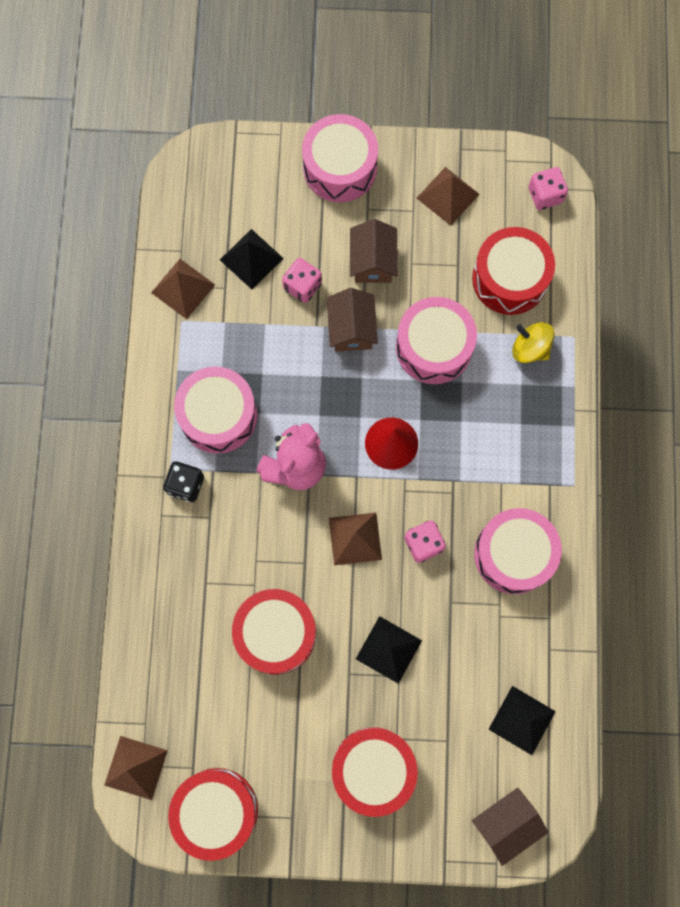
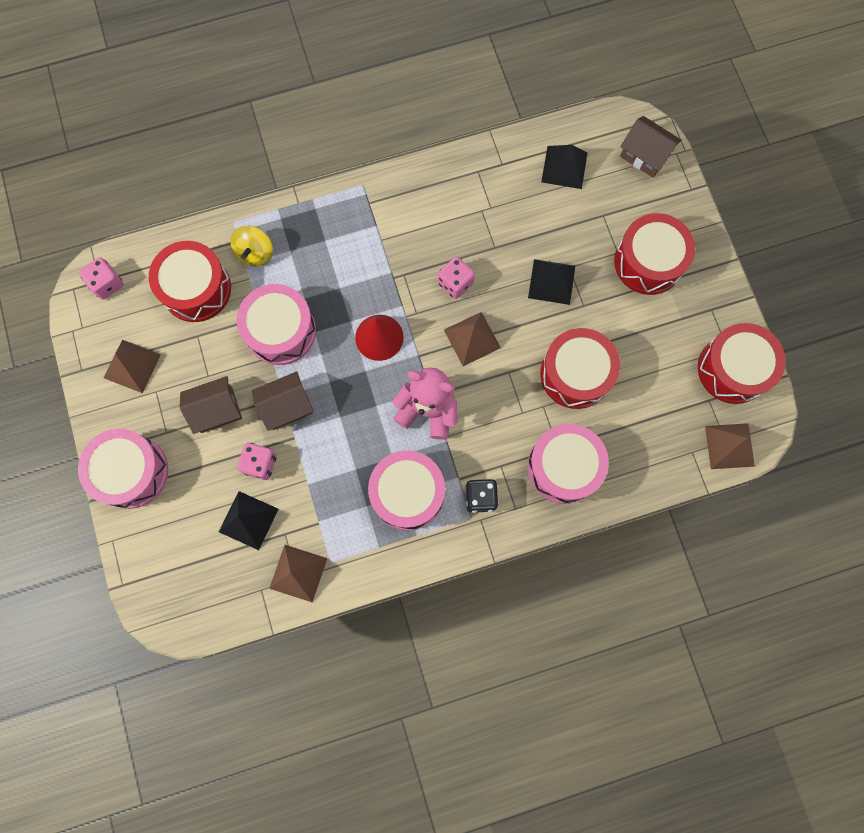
camera: 110 degrees left, 0 degrees up
(513, 554) = (437, 212): pink drum -> pink drum (563, 467)

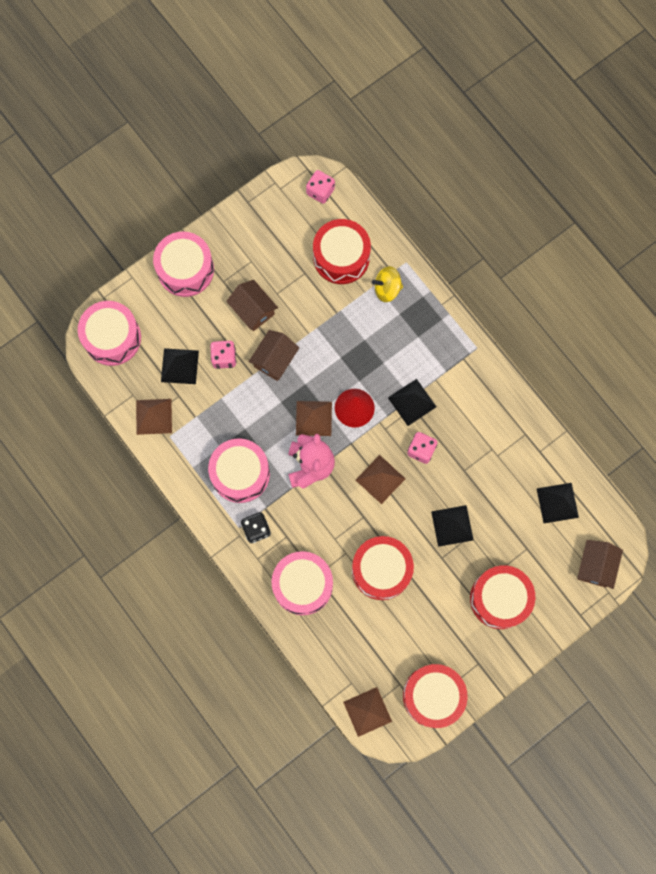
camera: 70 degrees right, 0 degrees up
(132, 366) = (264, 236): brown pyramid -> brown pyramid (314, 418)
(280, 331) = (331, 332): pink drum -> pink drum (112, 338)
(286, 406) = (274, 360): brown house -> brown house turned 75 degrees clockwise
(397, 273) = (412, 402): none -> black pyramid

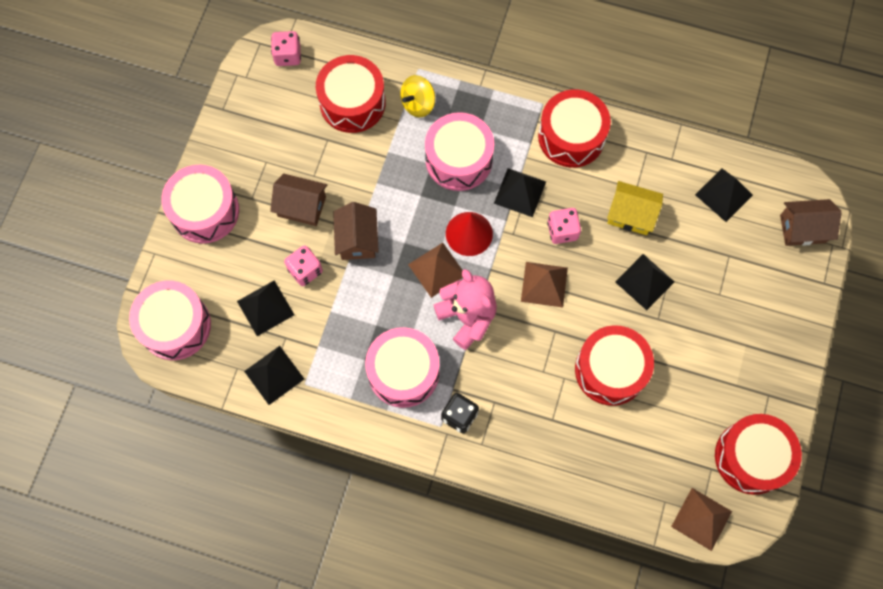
camera: 35 degrees left, 5 degrees down
(154, 416) = (274, 375): brown pyramid -> black pyramid
(302, 585) = (545, 438): pink drum -> pink drum (459, 159)
(479, 471) = (631, 214): none -> yellow house
(500, 599) = (741, 319): red drum -> red drum (571, 137)
(595, 566) = (802, 229): brown house -> brown house turned 75 degrees counterclockwise

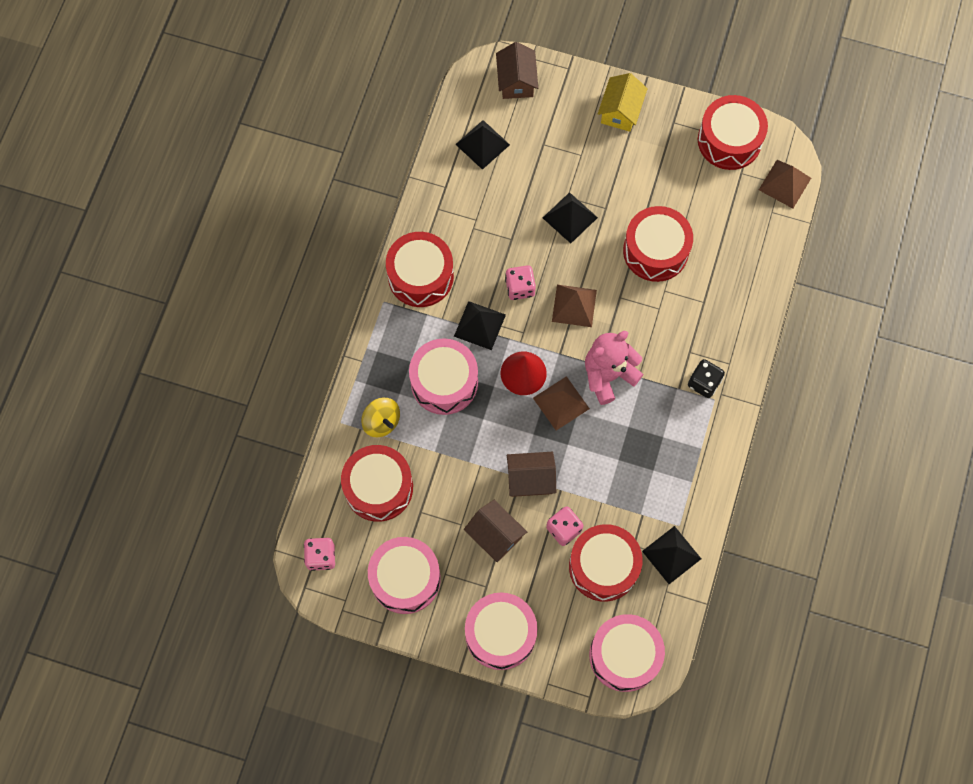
camera: 90 degrees left, 0 degrees up
(265, 308) = (603, 566): black pyramid -> red drum
(301, 206) = (495, 535): brown house -> brown house turned 60 degrees counterclockwise
(403, 372) = (664, 433): pink drum -> pink drum (405, 579)
(631, 214) = (503, 226): yellow house -> yellow house (620, 111)

